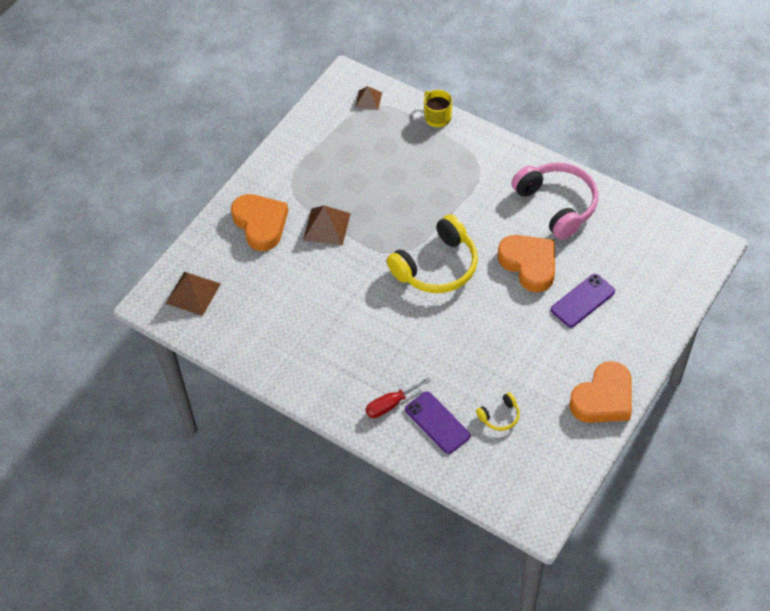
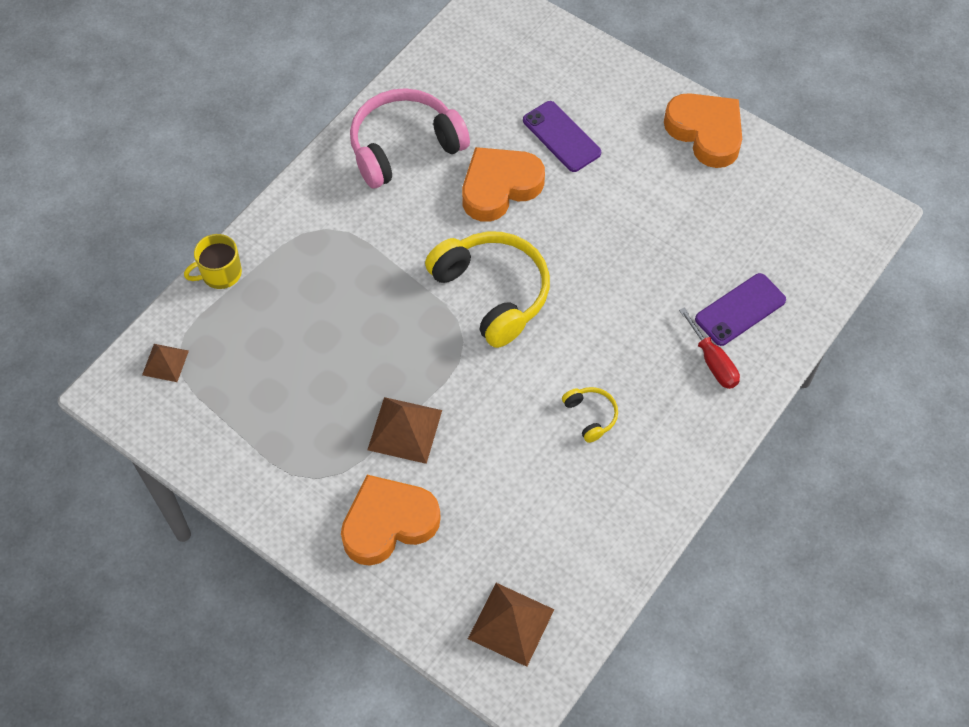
camera: 90 degrees left, 5 degrees up
(500, 416) = (730, 240): yellow headphones -> yellow headphones (590, 416)

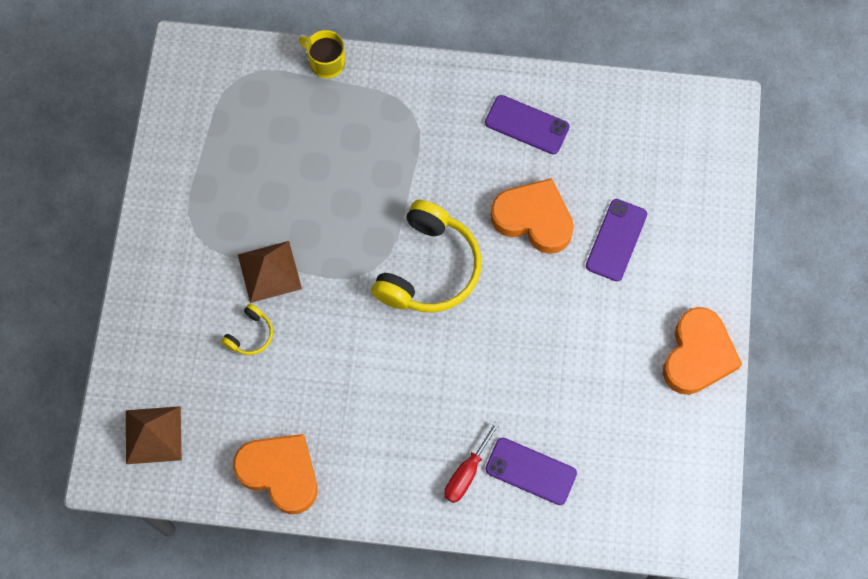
camera: 60 degrees right, 10 degrees up
(165, 362) = (229, 72): brown pyramid -> none
(388, 523) = (186, 303): orange heart -> orange heart (280, 473)
(404, 147) = (527, 125): pink headphones -> purple phone
(590, 416) = (360, 402): yellow headphones -> yellow headphones (250, 334)

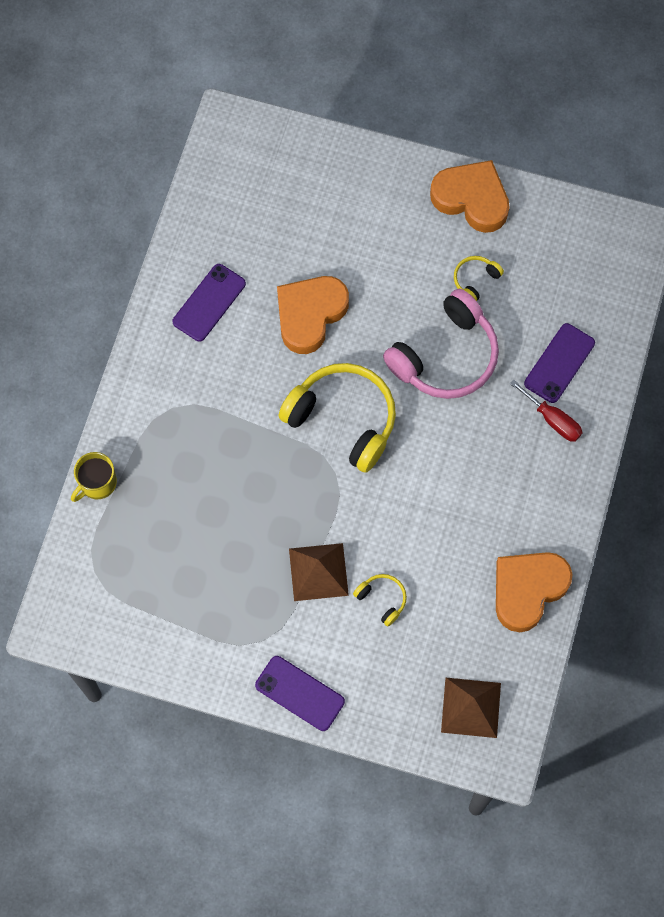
camera: 80 degrees left, 0 degrees up
(515, 355) = (445, 356): none -> pink headphones
(606, 372) = (475, 280): none -> yellow headphones
(616, 240) = (346, 245): purple phone -> purple phone (300, 693)

